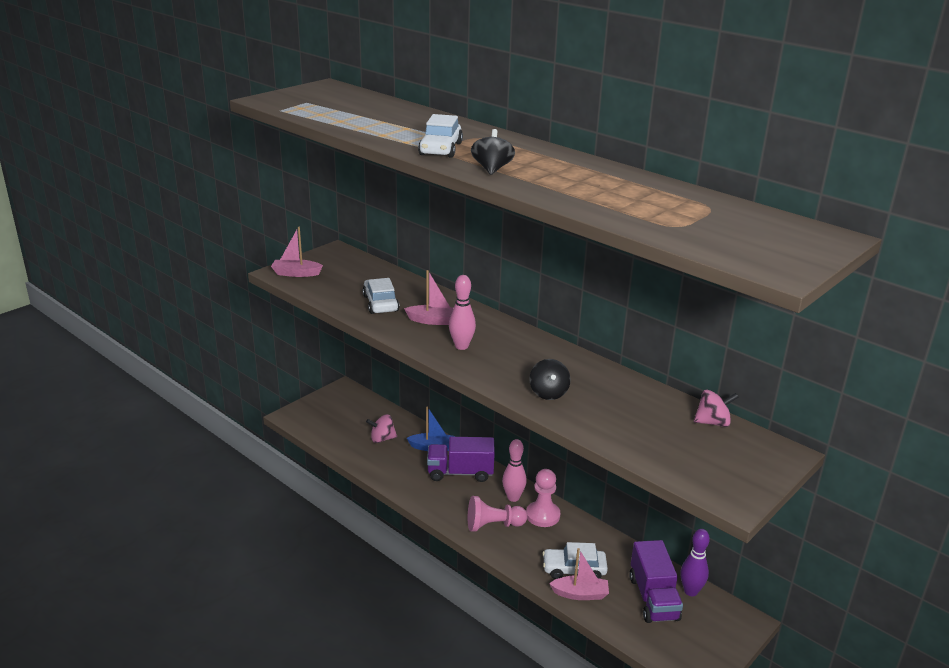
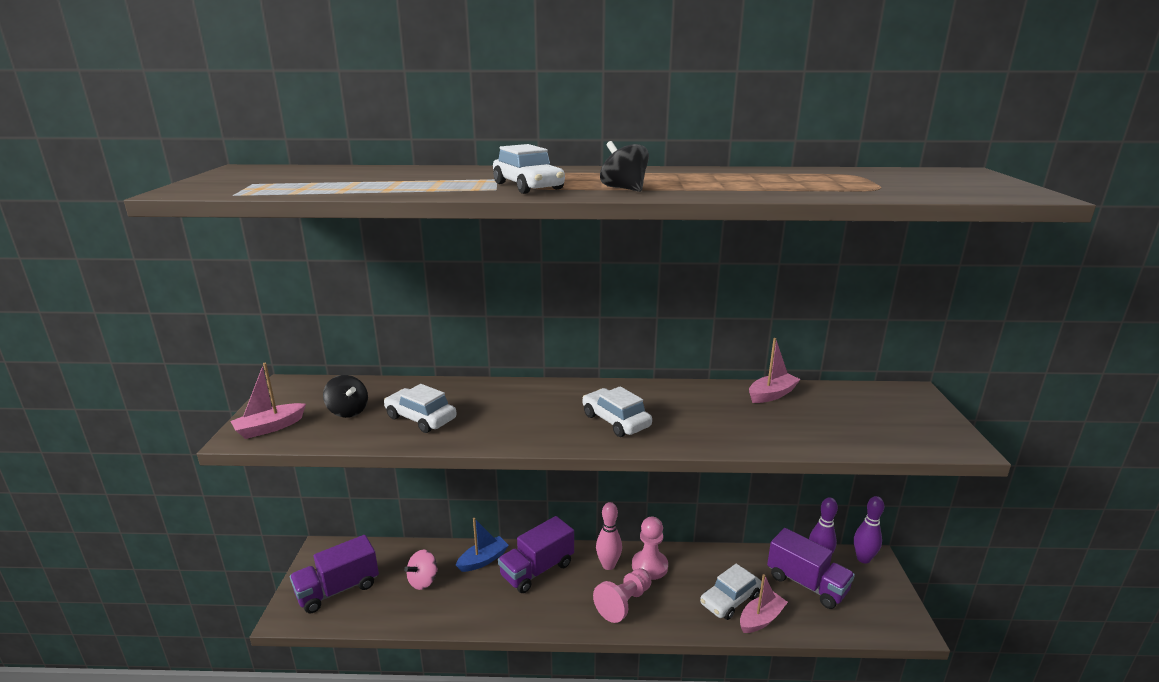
camera: 40 degrees left, 5 degrees down
(330, 416) = (338, 589): none -> purple truck
(433, 321) = (502, 411): pink boat -> pink boat (772, 394)
(461, 346) = (566, 423): pink bowling pin -> none
(496, 359) = (615, 421): none -> white car
(548, 393) = (705, 429): black spinning top -> black spinning top (348, 411)
(712, 422) = (842, 393): pink spinning top -> none
(735, 614) = (863, 559): none -> purple bowling pin

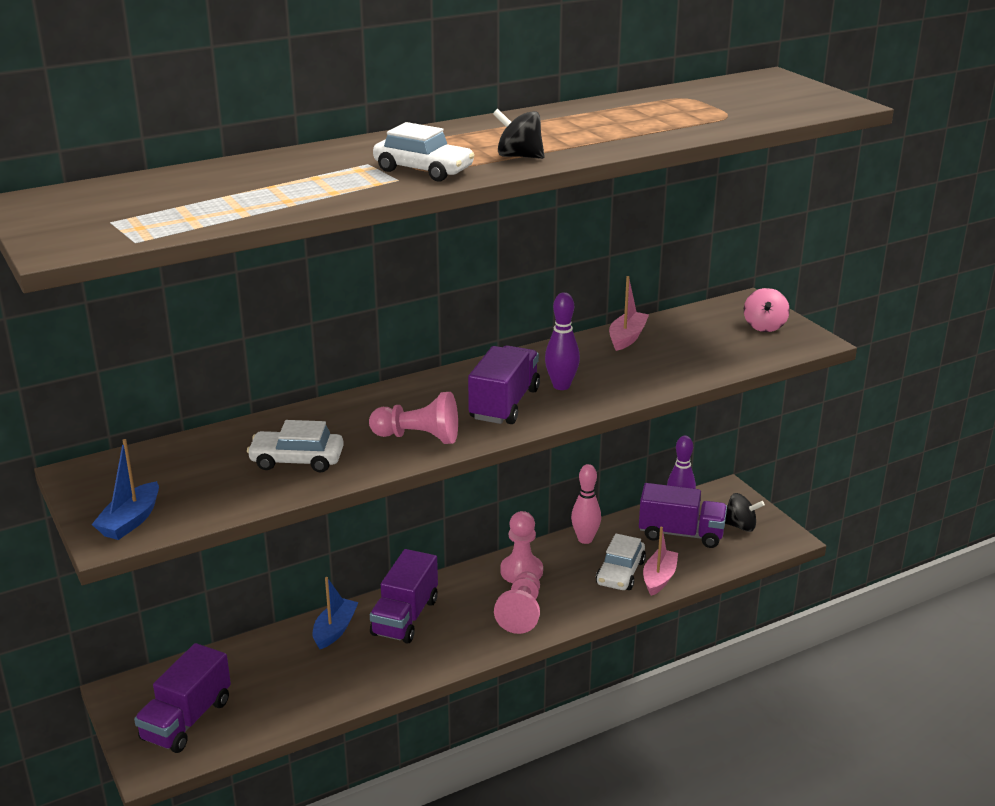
camera: 30 degrees left, 5 degrees up
(269, 428) = (130, 521): pink boat -> blue boat
(348, 411) = (201, 478): black spinning top -> black spinning top (740, 526)
(423, 581) = (283, 674): pink spinning top -> pink spinning top (764, 326)
(522, 427) = (418, 437): none -> pink pawn
(608, 565) = (478, 585): pink bowling pin -> pink bowling pin (585, 539)
(615, 421) = (504, 404): white car -> purple truck
(863, 559) = (718, 494): purple bowling pin -> purple bowling pin (561, 386)

